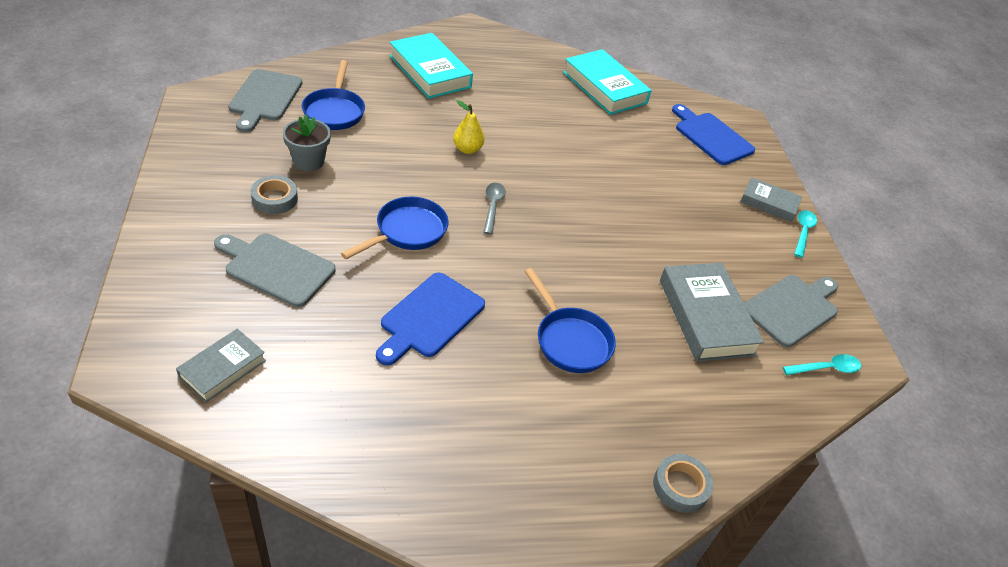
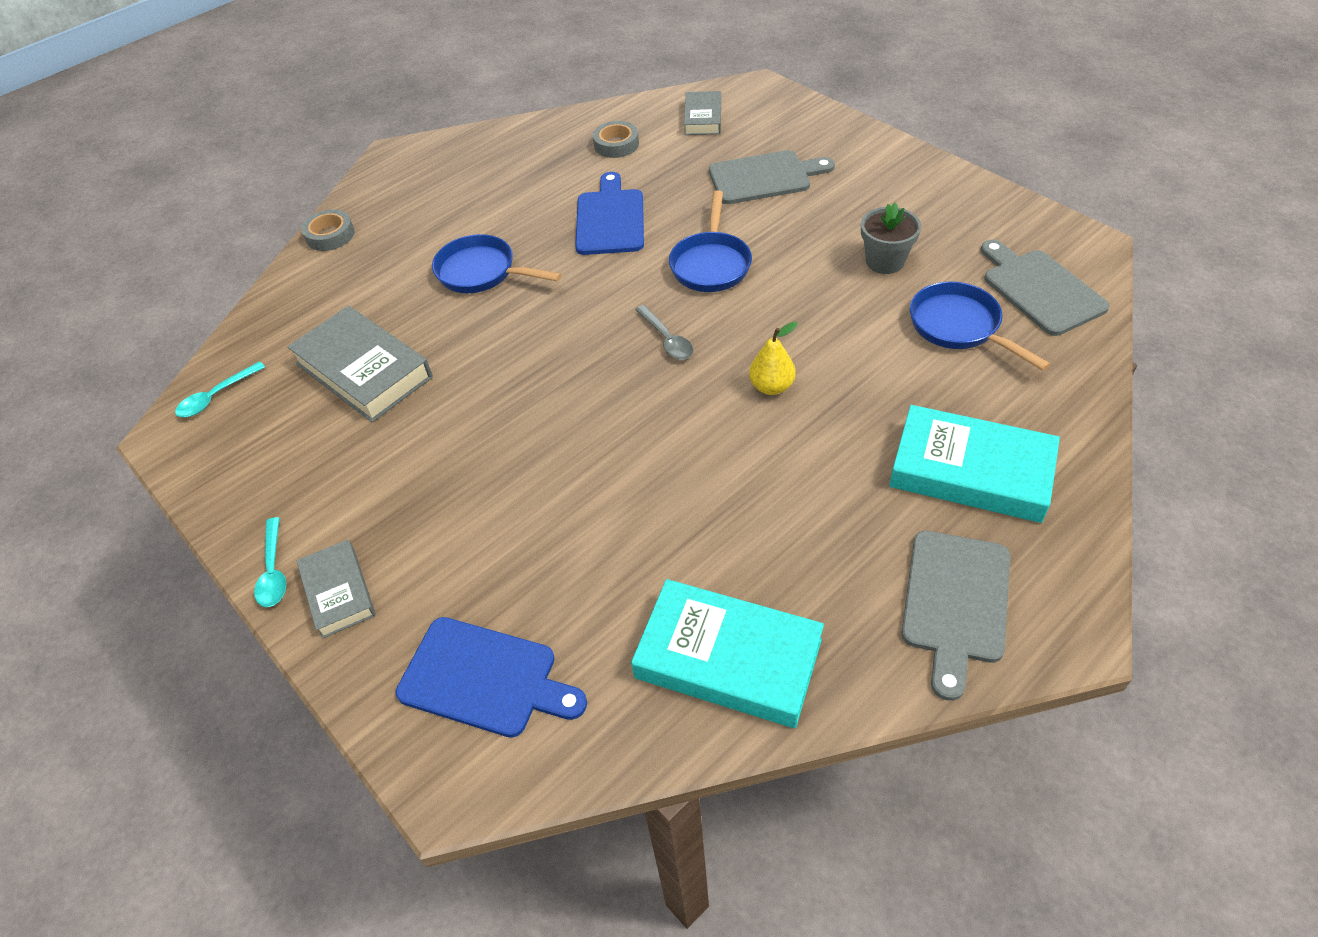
camera: 155 degrees right, 5 degrees up
(274, 199) = (851, 215): grey tape -> grey tape (616, 144)
(769, 203) = (338, 592): grey book -> grey book turned 75 degrees clockwise
(792, 308) = (267, 441): grey cutting board -> grey cutting board (955, 602)

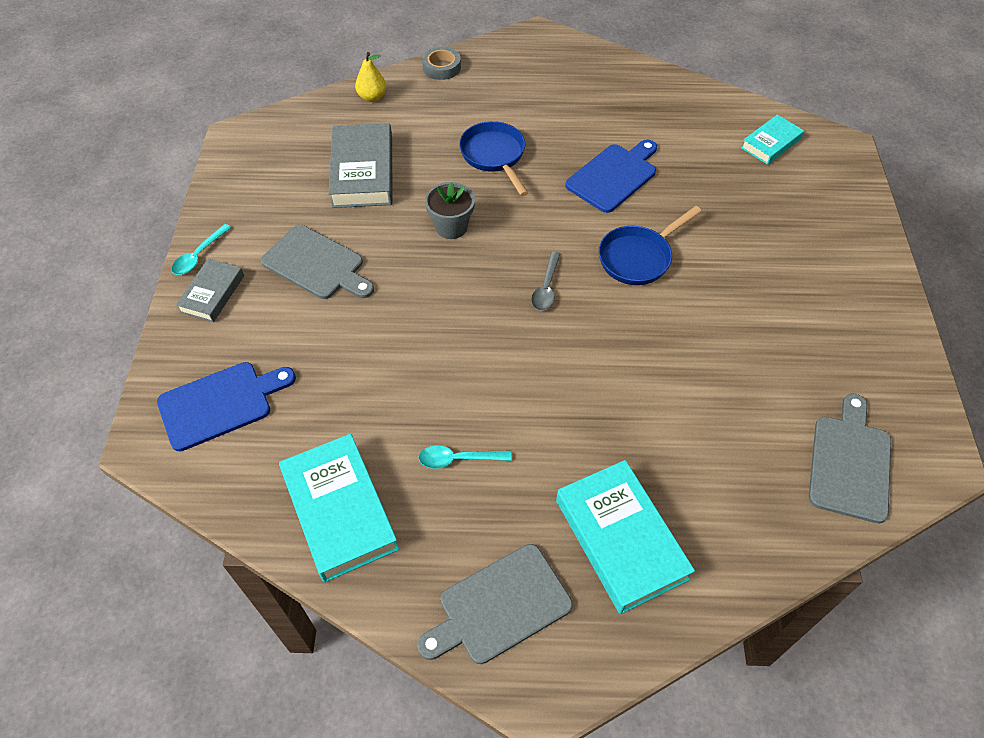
camera: 40 degrees right, 5 degrees up
(216, 396) = (279, 130): turquoise spoon -> turquoise spoon (458, 459)
(485, 678) = (220, 403): blue cutting board -> blue cutting board turned 90 degrees counterclockwise
(616, 144) = (684, 123): grey tape -> none
(703, 118) = (770, 143): grey book -> turquoise book
(764, 177) = (756, 221): grey cutting board -> grey cutting board (316, 264)
(771, 386) = (569, 372): yellow pear -> yellow pear (372, 97)
(885, 261) = (760, 349): grey flower pot -> grey flower pot (451, 227)
(959, 327) = (749, 439): blue pan -> none

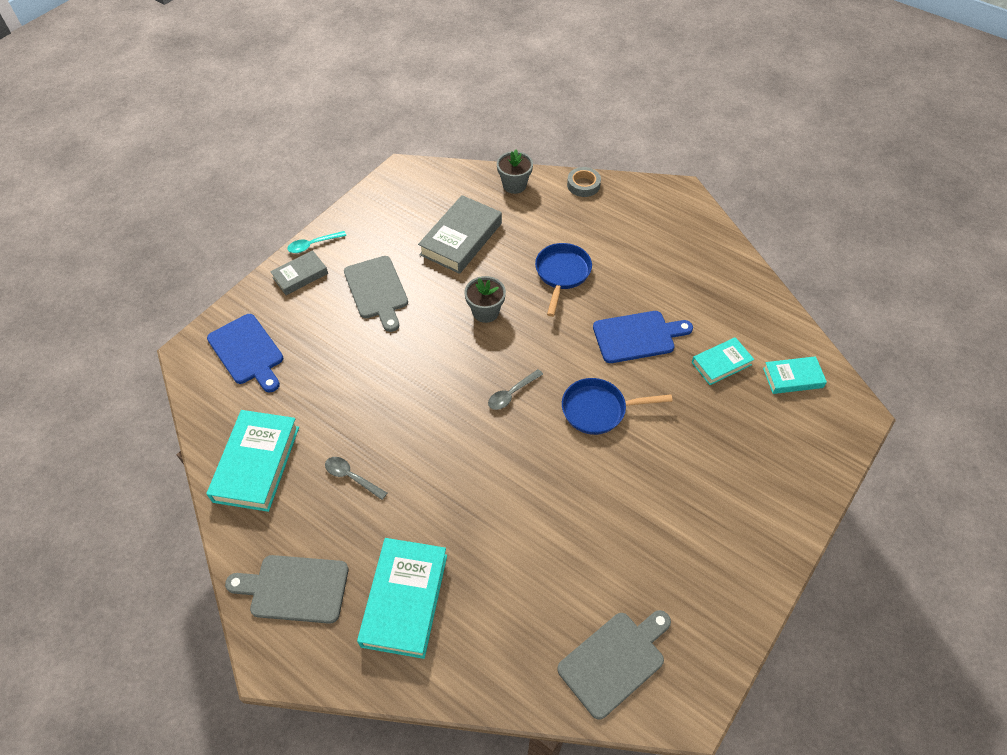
camera: 35 degrees right, 0 degrees up
(220, 403) = (247, 352): blue cutting board -> blue cutting board turned 45 degrees clockwise
(372, 97) = (514, 185): yellow pear -> grey flower pot
(458, 459) = (351, 477): turquoise spoon -> grey spoon
(705, 162) = (721, 363): none -> turquoise book

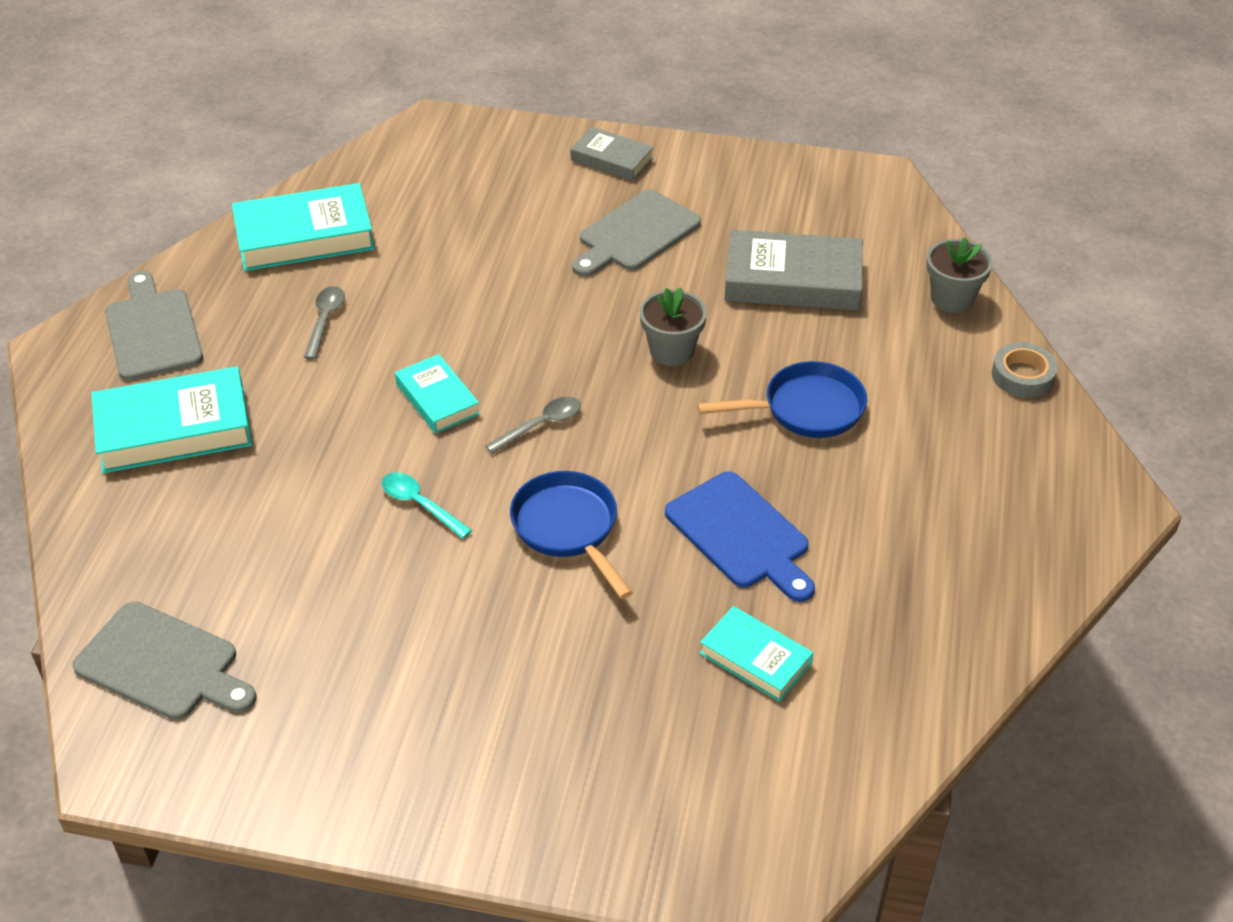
camera: 65 degrees right, 10 degrees down
(247, 352) = (461, 165): blue cutting board -> none
(313, 245) = (672, 150): turquoise spoon -> turquoise spoon (420, 504)
(511, 394) = (541, 425): grey spoon -> grey spoon turned 120 degrees clockwise
(792, 378) = (789, 769): turquoise book -> turquoise book (437, 399)

